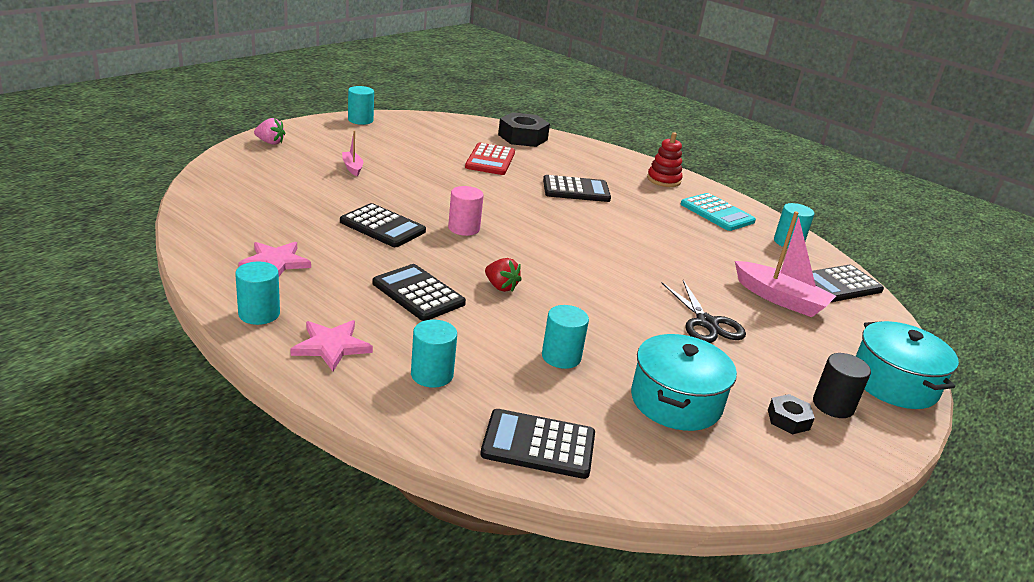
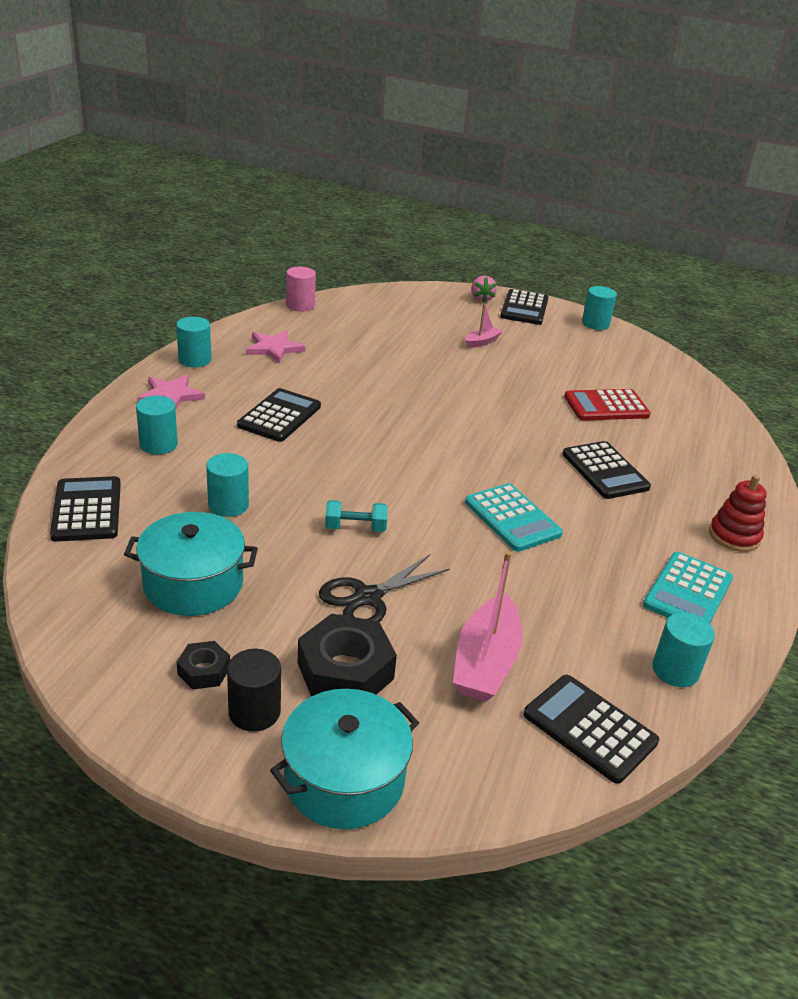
camera: 70 degrees right, 5 degrees up
(382, 227) = (382, 378): black calculator -> black calculator (524, 308)
(464, 228) = (425, 417): pink cylinder -> pink cylinder (300, 305)
(501, 287) = (328, 455): red strawberry -> none
(523, 137) = (704, 416): black nut -> black nut (345, 671)
(616, 304) = (355, 528): none -> turquoise dumbbell
(623, 240) = (512, 518): none -> turquoise calculator

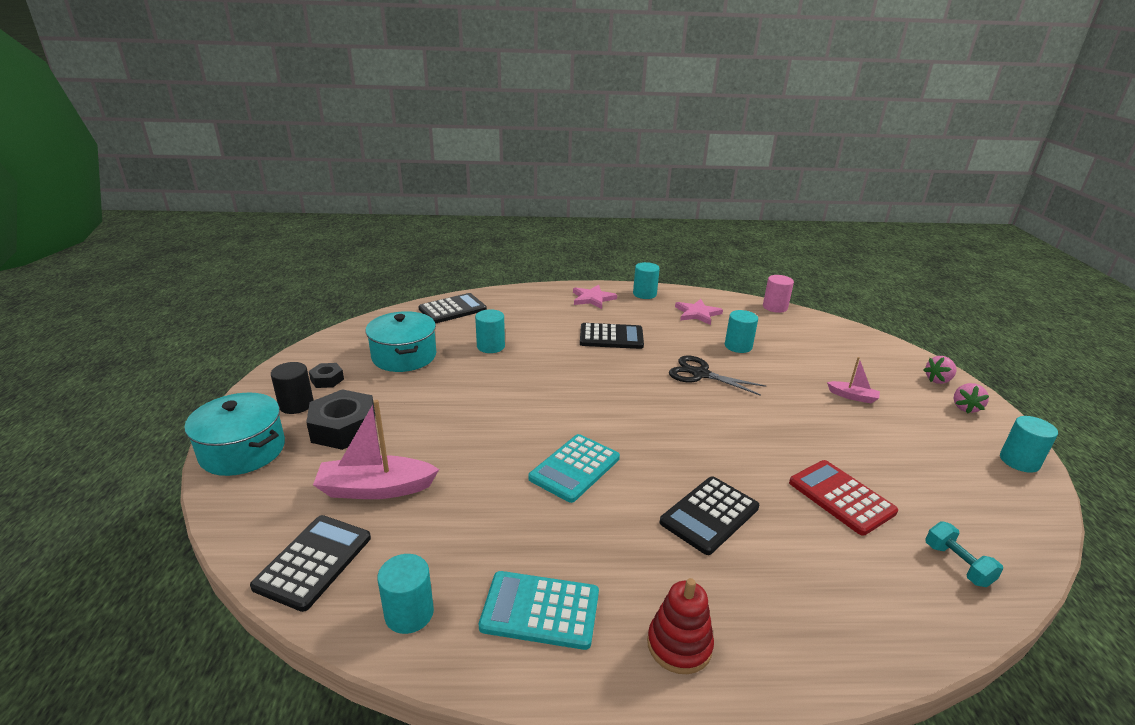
camera: 70 degrees right, 5 degrees down
(158, 444) = (535, 310): turquoise cylinder -> turquoise cylinder (738, 346)
(355, 528) = (502, 397): turquoise dumbbell -> turquoise dumbbell (957, 564)
(368, 597) = (425, 419): black scissors -> black scissors (700, 374)
(524, 308) = (965, 408): black calculator -> pink strawberry

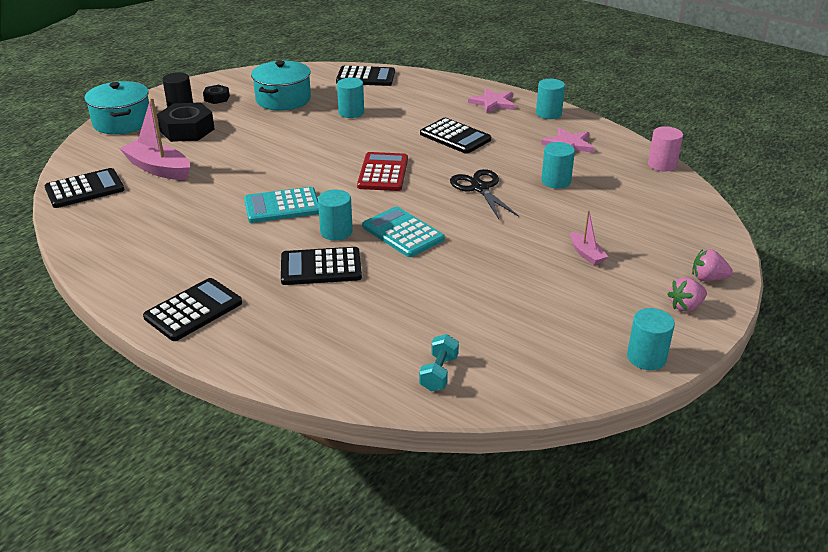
camera: 40 degrees right, 5 degrees up
(409, 613) = (94, 231): turquoise cylinder -> turquoise cylinder (336, 232)
(540, 610) = (152, 260): turquoise calculator -> turquoise calculator (403, 233)
(679, 645) = (193, 310): red stacking toy -> black calculator
(841, 497) = (433, 302): red calculator -> red calculator (383, 173)

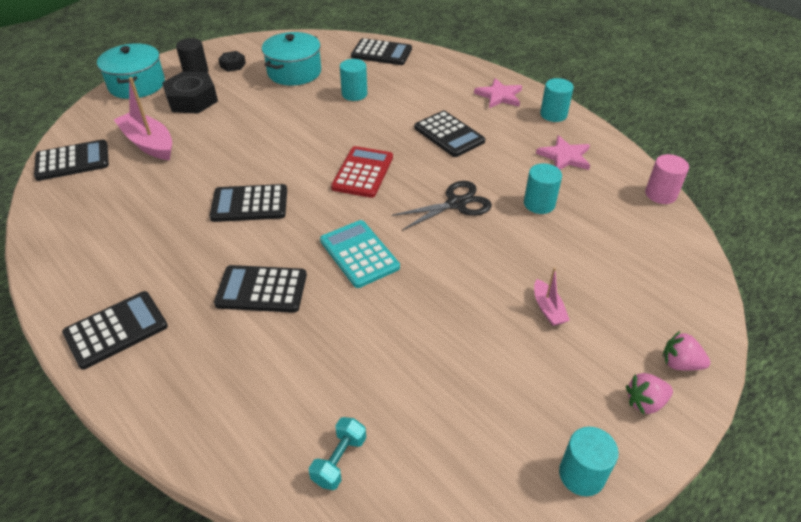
camera: 10 degrees right, 10 degrees up
(282, 206) = (249, 204): turquoise calculator -> black calculator
(336, 232) = (292, 244): turquoise cylinder -> none
(480, 188) = (456, 204): black scissors -> black scissors turned 75 degrees clockwise

